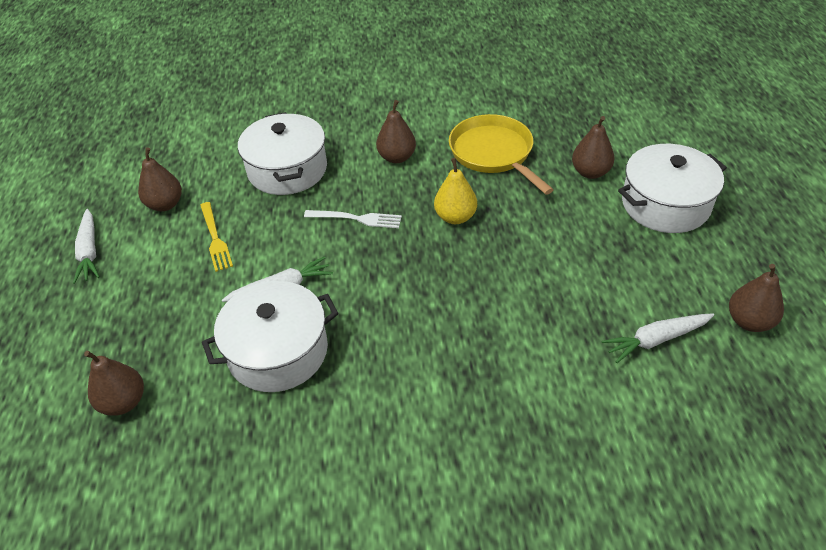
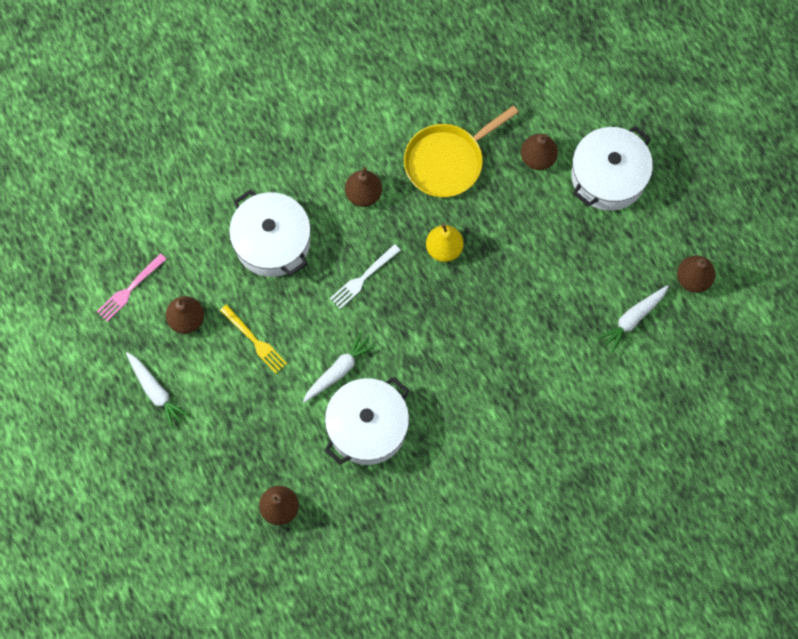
camera: 25 degrees left, 25 degrees up
(134, 170) = (130, 289): none -> pink fork
(357, 219) = (363, 278): white fork -> white fork turned 150 degrees clockwise
(494, 153) = (447, 161): yellow pan -> yellow pan turned 75 degrees counterclockwise

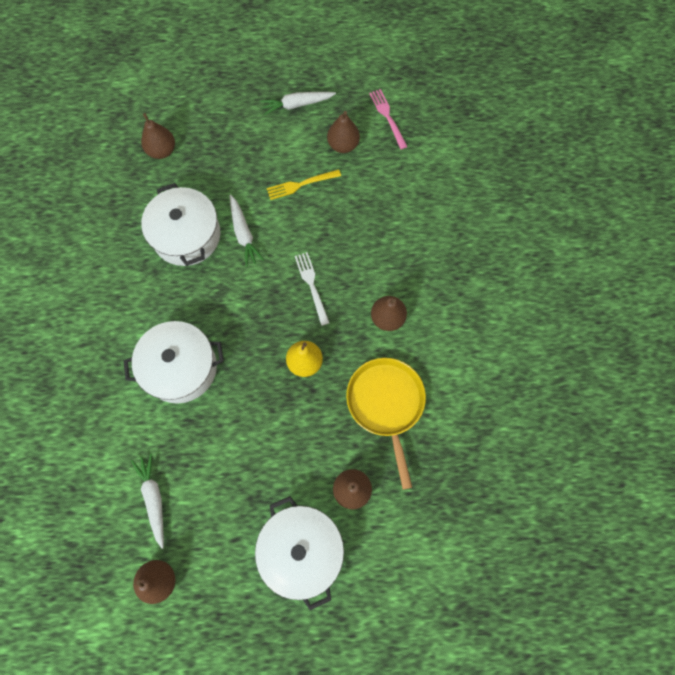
camera: 115 degrees right, 0 degrees up
(272, 242) = (378, 230): white pot -> white pot (180, 368)

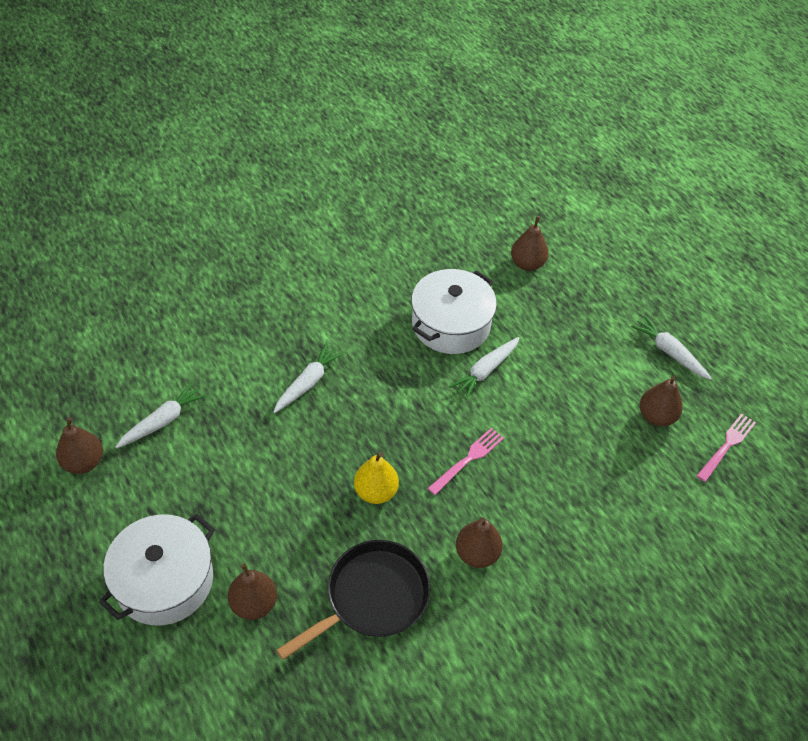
camera: 60 degrees right, 20 degrees down
(180, 368) = (308, 382): white pot -> white carrot
(300, 185) = (578, 397): yellow fork -> none
(311, 285) = (468, 459): white fork -> pink fork
(386, 404) = (372, 597): yellow pan -> black pan

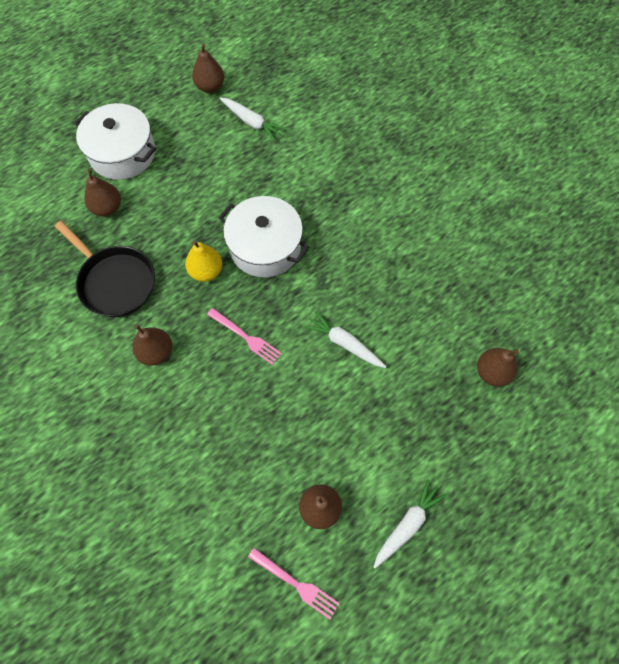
camera: 85 degrees right, 15 degrees up
(308, 382) = (304, 207): white carrot -> none
(451, 324) = (393, 308): white pot -> white pot (265, 247)

